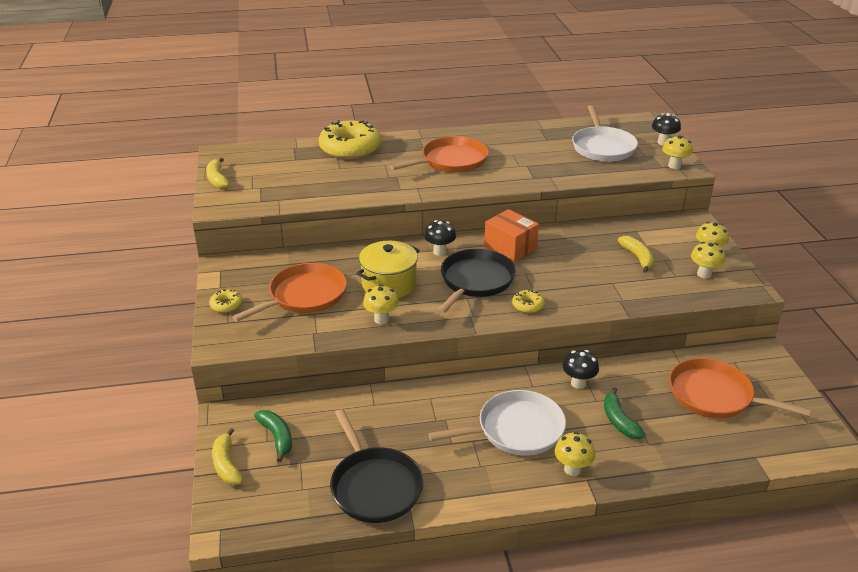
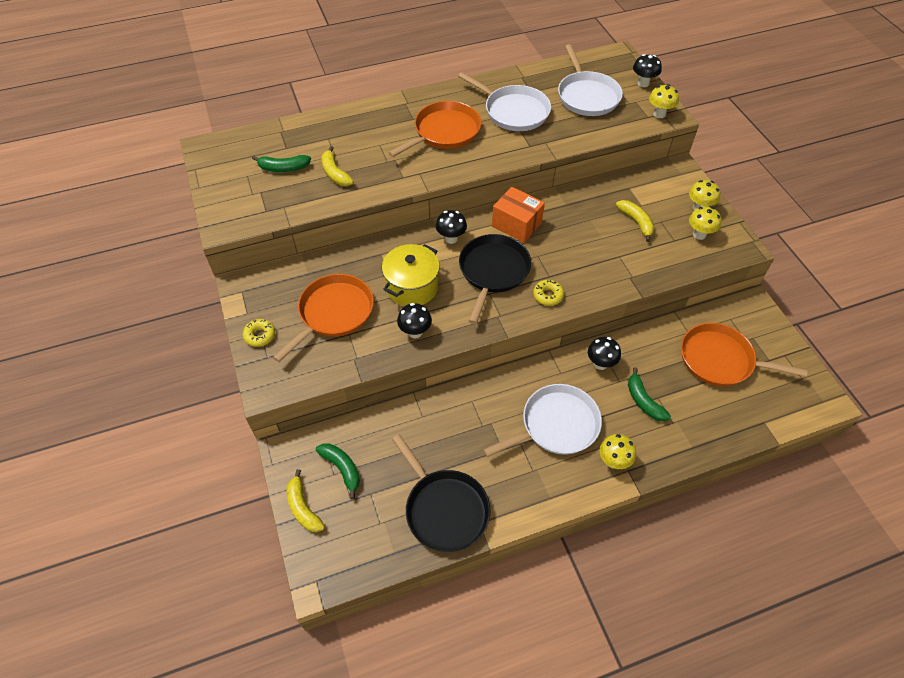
camera: 10 degrees left, 20 degrees up
(217, 179) = (212, 186): yellow banana -> yellow banana (335, 173)
(288, 173) = (283, 168): none -> green banana
(350, 148) = (339, 126): yellow donut -> none
(381, 319) = (415, 332): yellow mushroom -> black mushroom
(525, 152) = (514, 111): none -> white pan

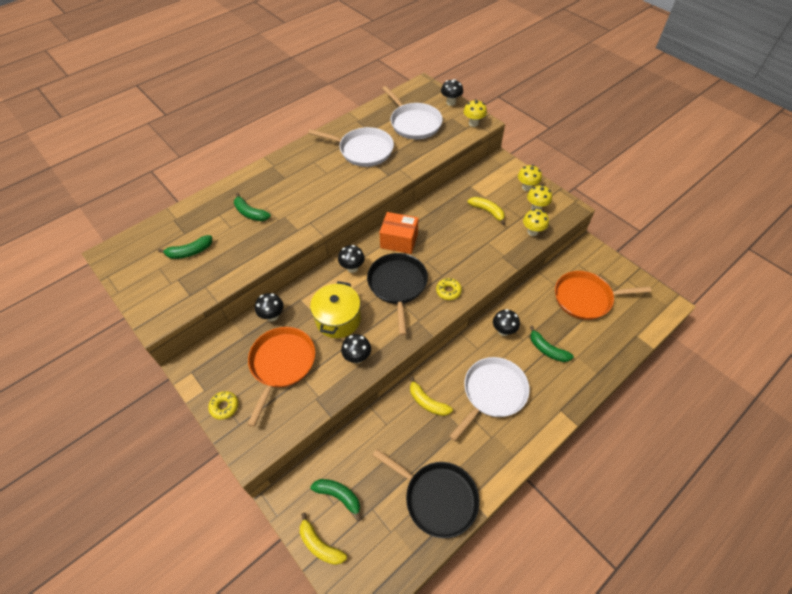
camera: 20 degrees left, 0 degrees up
(335, 173) = (238, 243): yellow banana -> yellow banana (427, 402)
(345, 262) = (272, 316): none -> black mushroom
(361, 146) = (250, 213): none -> green banana
(444, 132) = (315, 182): orange pan -> none
(613, 461) = (547, 406): yellow mushroom -> yellow mushroom (532, 232)

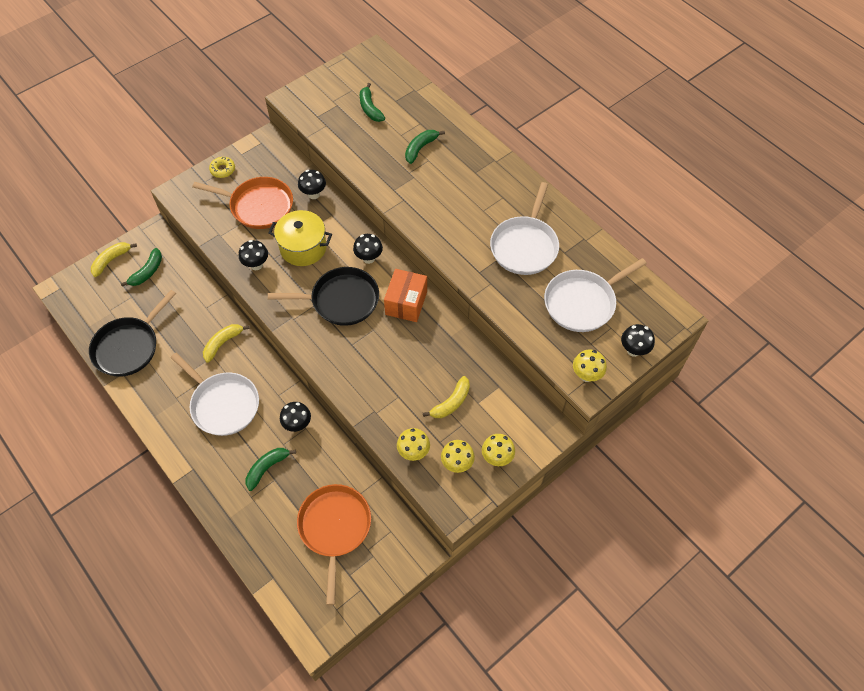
camera: 90 degrees right, 5 degrees up
(448, 291) = (328, 349): yellow donut -> none

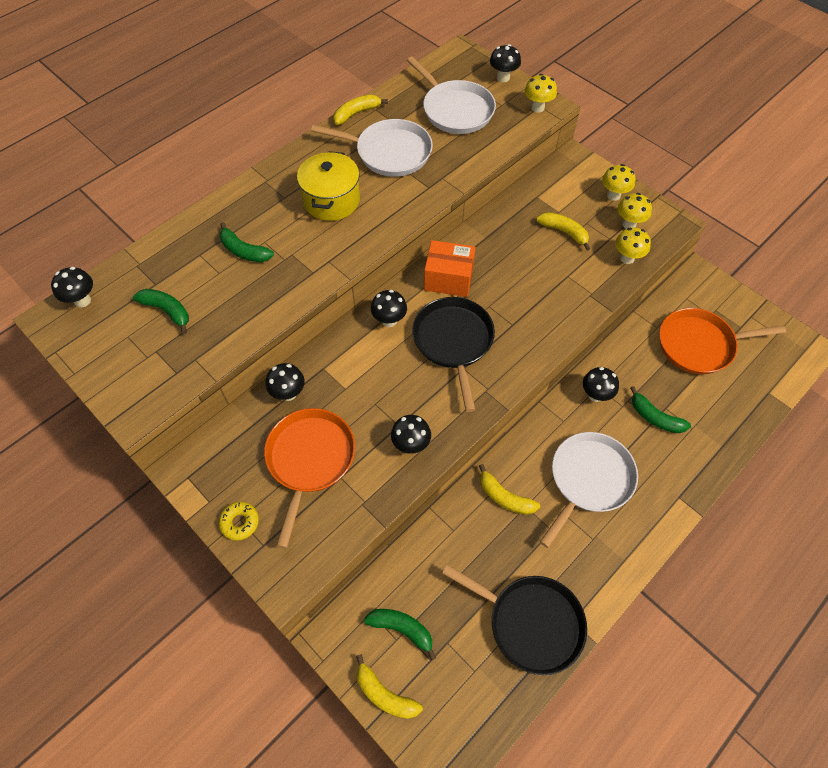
camera: 95 degrees left, 0 degrees up
(303, 248) = (378, 393): yellow pot -> yellow pot (331, 200)
(370, 108) = (167, 311): green banana -> green banana turned 120 degrees counterclockwise
(386, 65) = (82, 300): none -> black mushroom
(577, 224) = (356, 113): none -> yellow banana

